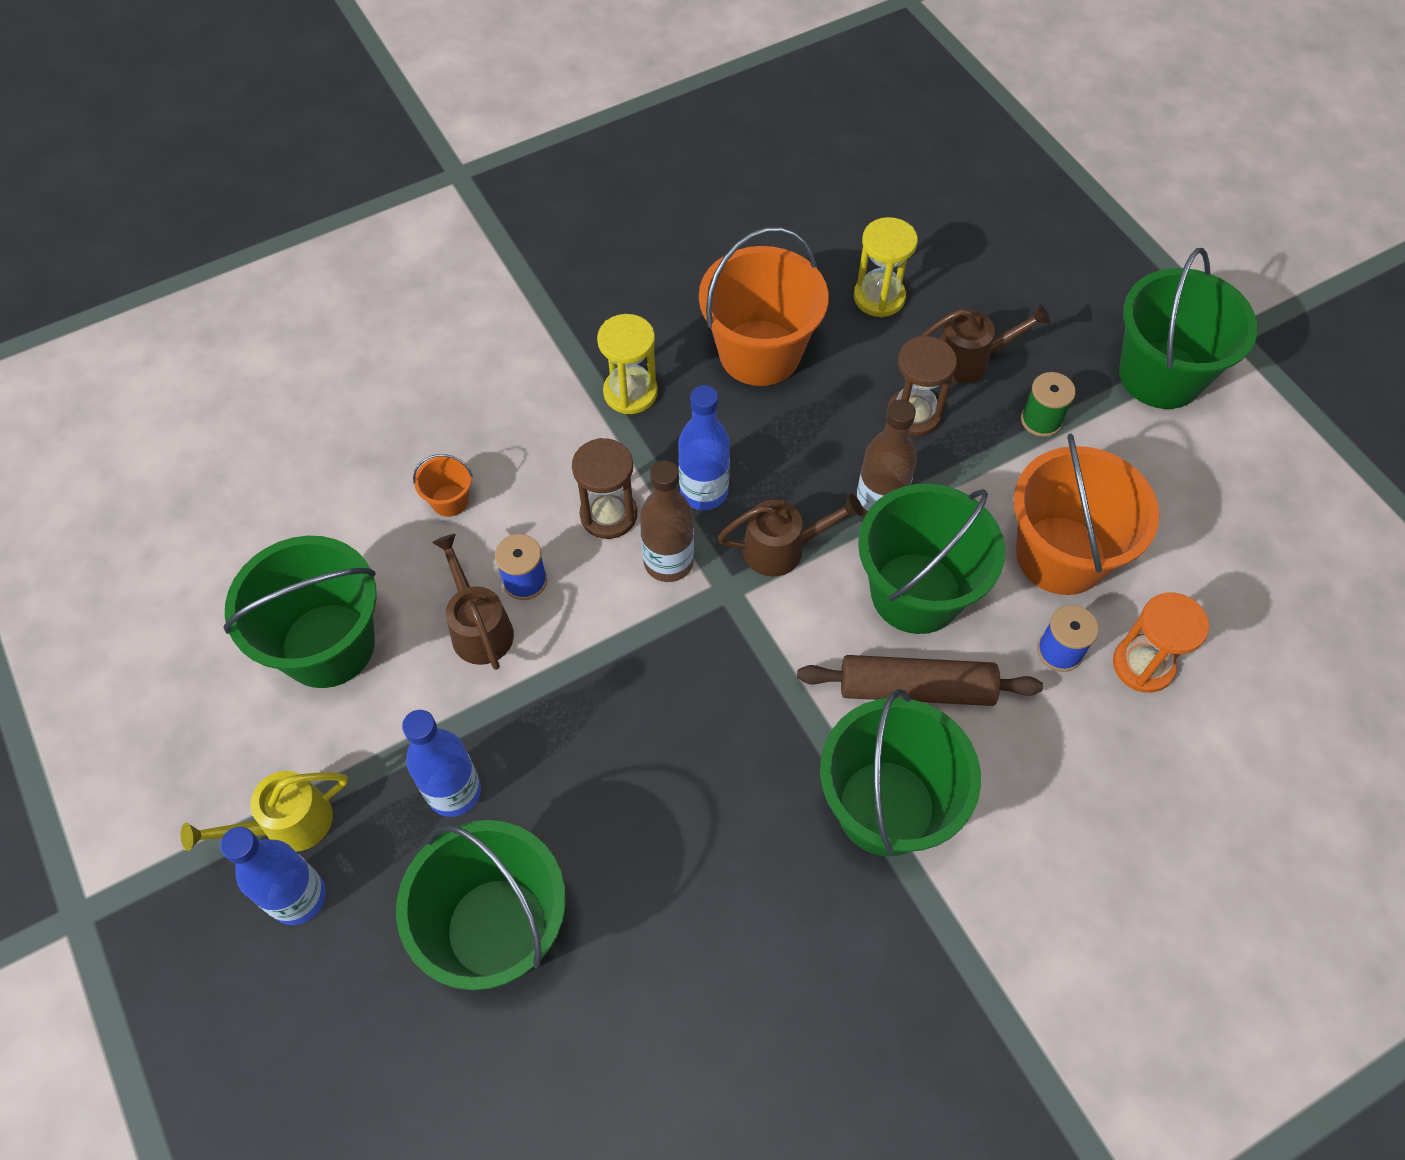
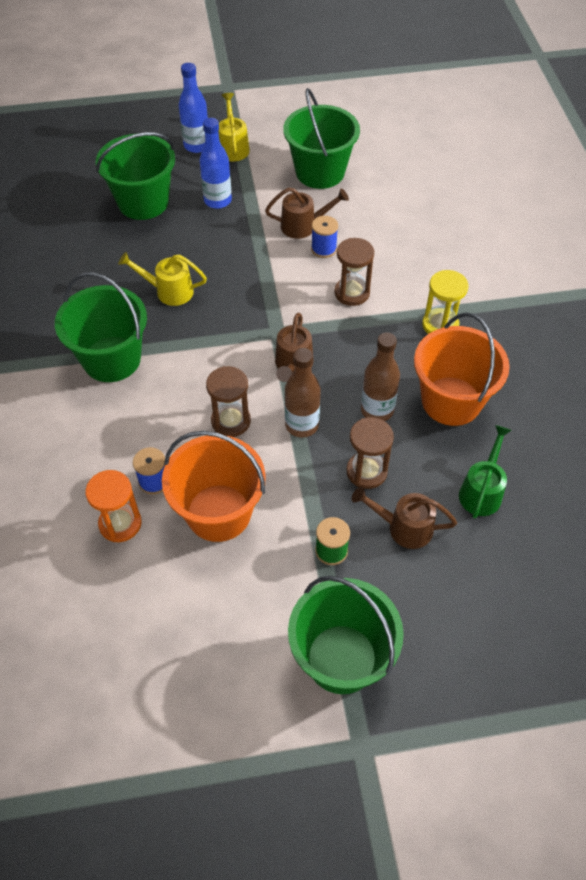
camera: 110 degrees right, 5 degrees down
(450, 500) = (390, 230): orange bucket -> none
(668, 562) = (307, 310): brown bottle -> brown bottle (377, 410)
(704, 492) = (349, 340): blue bottle -> none
(707, 782) = (168, 291): none -> yellow watering can
(879, 297) = (482, 490): yellow hourglass -> green watering can
(916, 593) = (231, 421): green bucket -> brown hourglass
(916, 689) = (170, 398): brown rolling pin -> none
(970, 359) = (403, 527): brown watering can -> brown watering can turned 90 degrees clockwise

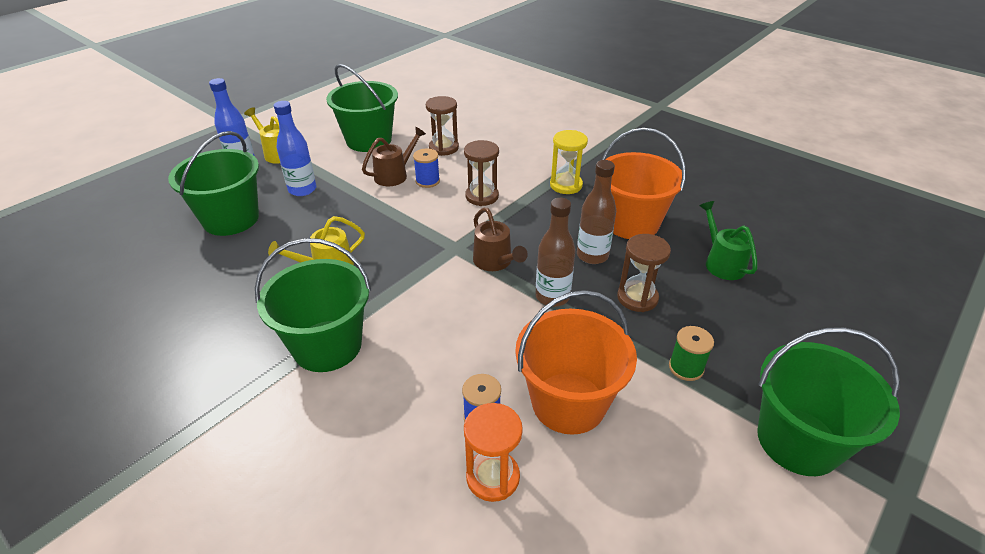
camera: 40 degrees left, 15 degrees down
(231, 421) = (493, 328): brown hourglass -> brown hourglass (443, 148)
(403, 527) = (708, 317): brown watering can -> none

